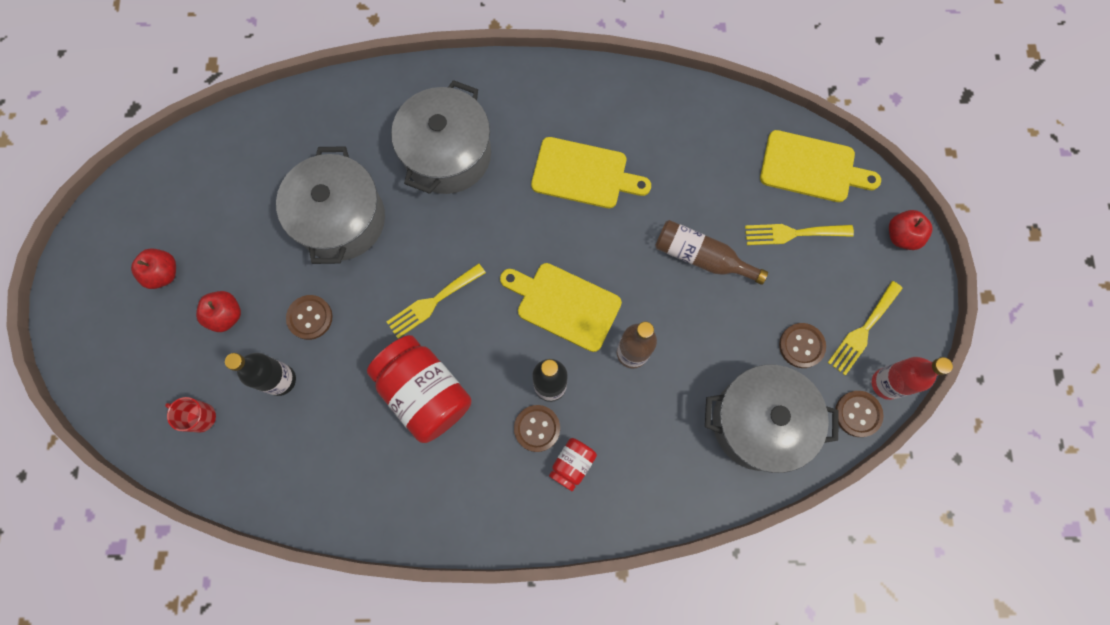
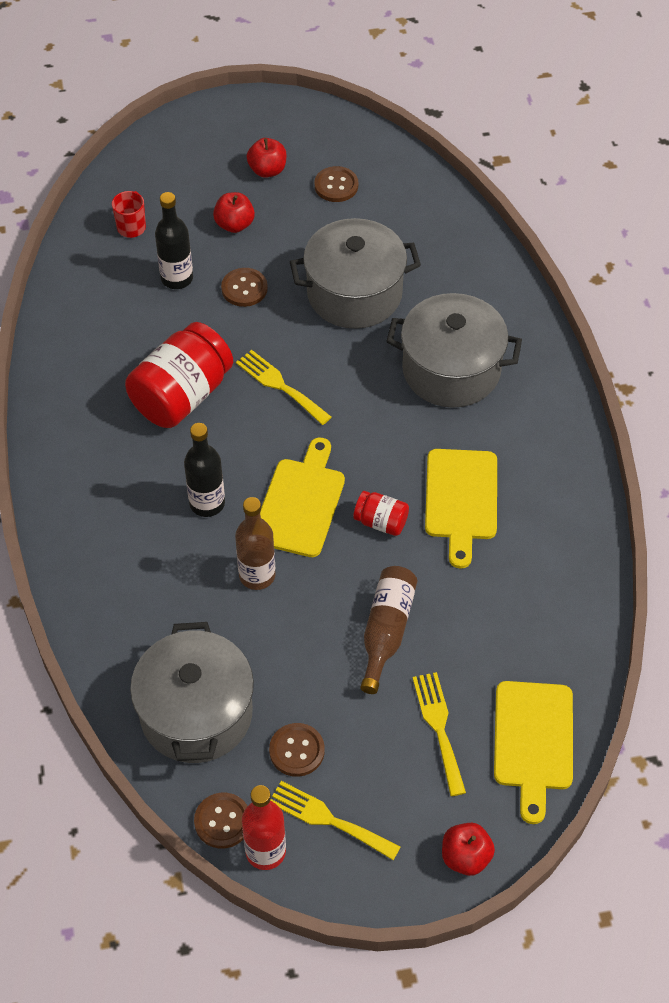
camera: 80 degrees right, 20 degrees down
(537, 428) = (159, 498): brown button -> brown button (336, 185)
(572, 464) = (124, 536): red jar -> red jar (381, 522)

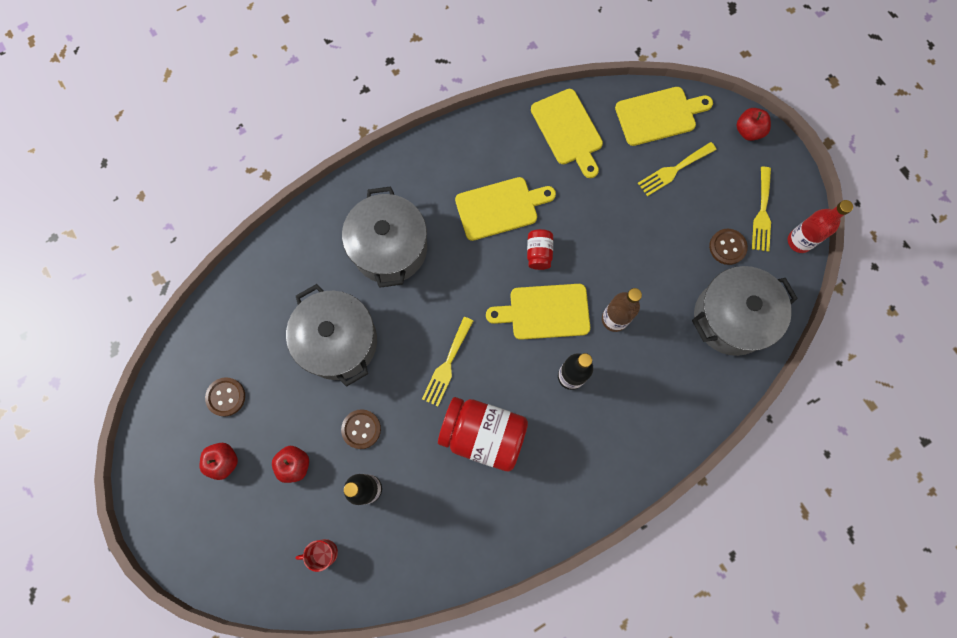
camera: 110 degrees left, 20 degrees up
(222, 821) = (793, 273): brown button -> none
(386, 631) = (621, 222): brown bottle -> none
(548, 615) = (568, 130): none -> yellow cutting board

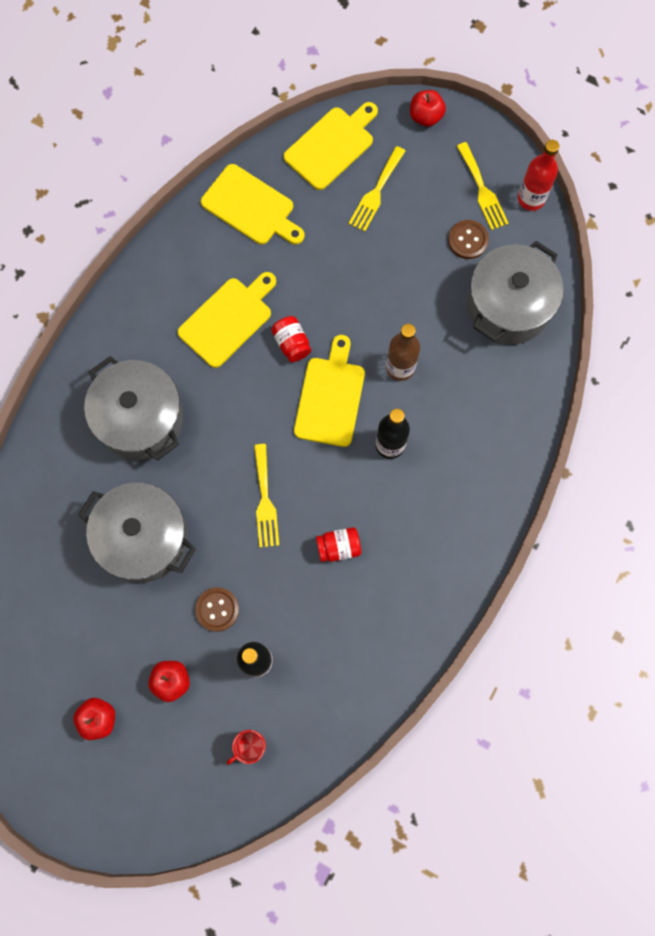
camera: 30 degrees left, 0 degrees up
(226, 397) = (62, 656): brown button -> none
(483, 435) = (338, 547): red jar -> red jar, size x0.48
(545, 312) = (330, 397): yellow cutting board -> yellow cutting board turned 135 degrees clockwise

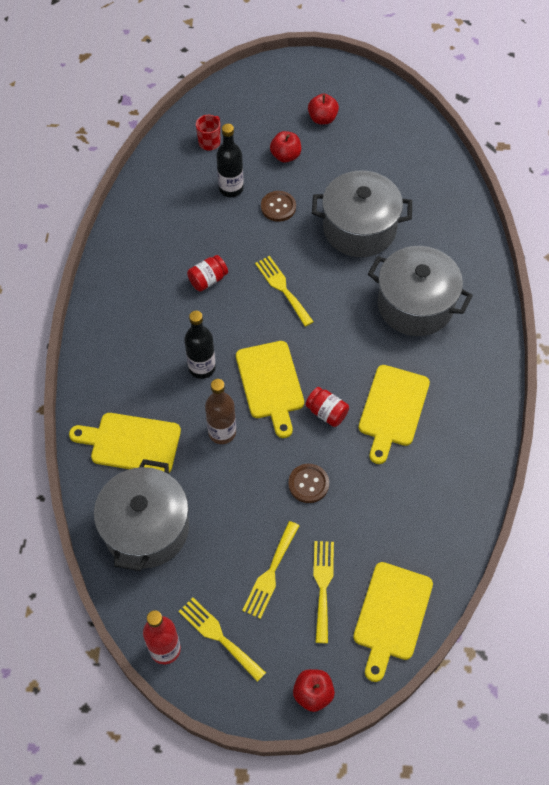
camera: 155 degrees right, 15 degrees down
(251, 207) = (432, 518): yellow cutting board -> yellow cutting board (131, 443)
(415, 221) = (270, 573): none -> yellow fork
(468, 240) = (211, 576): brown button -> brown button (308, 484)

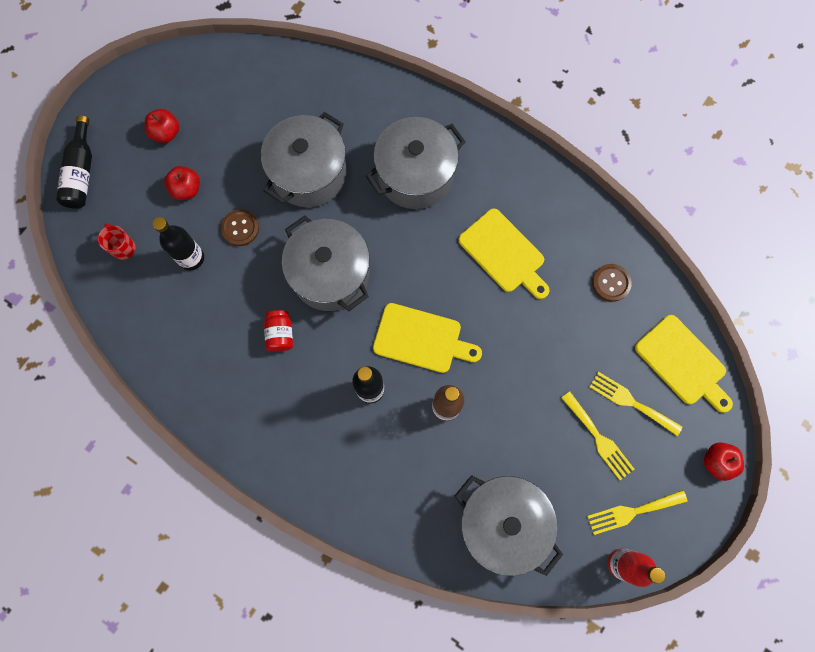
camera: 60 degrees left, 15 degrees up
(131, 443) = (411, 493): yellow cutting board -> none
(251, 85) = (81, 172): none -> black bottle
(282, 288) = (330, 274): yellow fork -> grey pot
(308, 484) = (535, 361): brown button -> brown button (611, 283)
(326, 413) = (476, 308): red jar -> none

